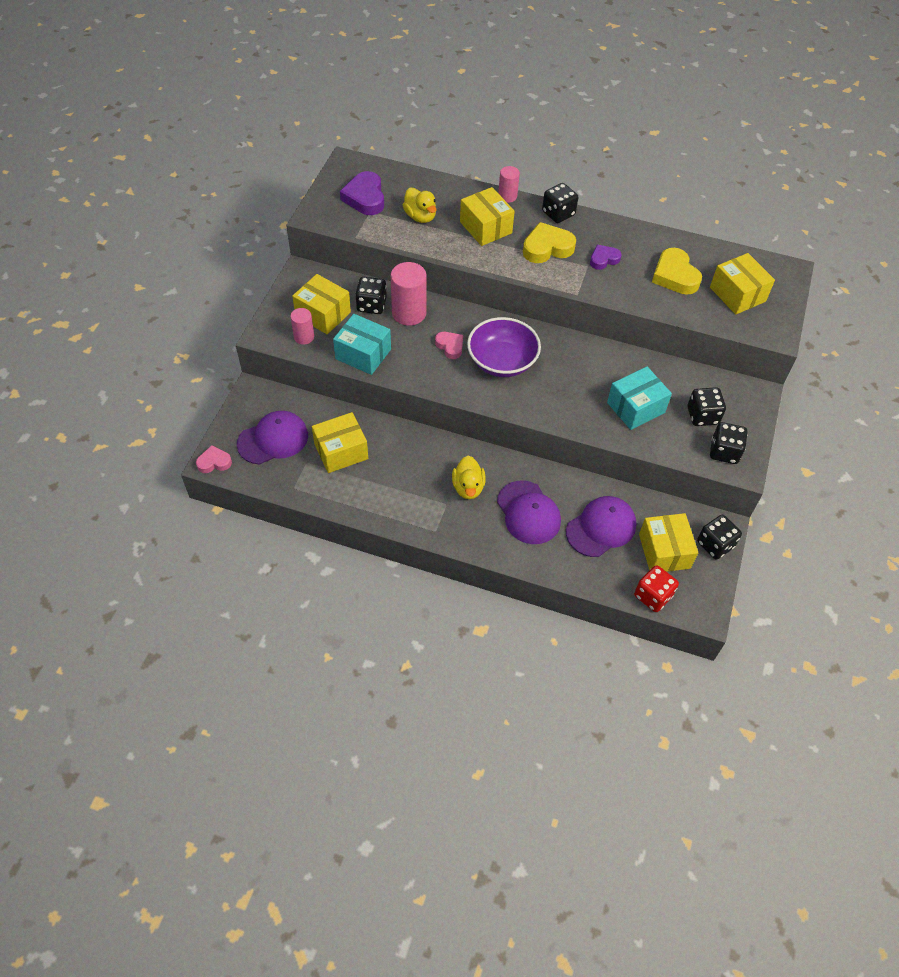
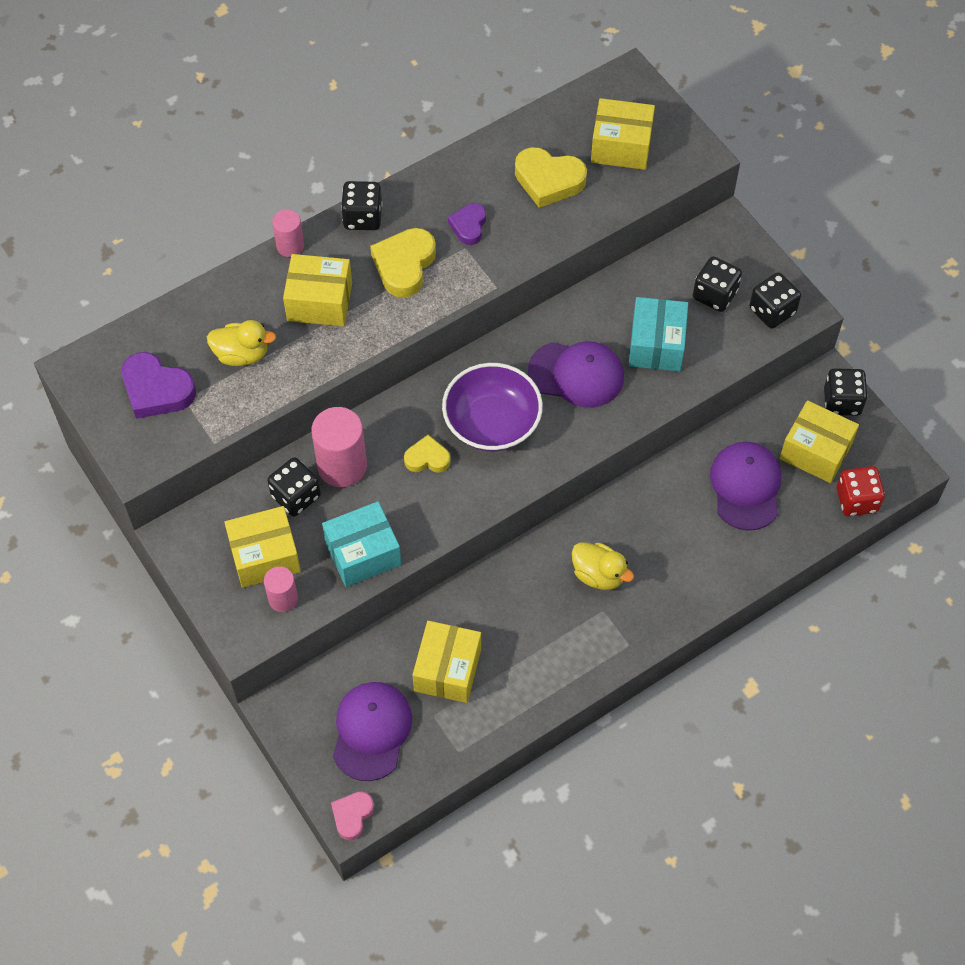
camera: 50 degrees left, 5 degrees up
(450, 346) = (427, 458): pink heart -> yellow heart
(528, 512) = (675, 540): purple cap -> purple cap (576, 374)

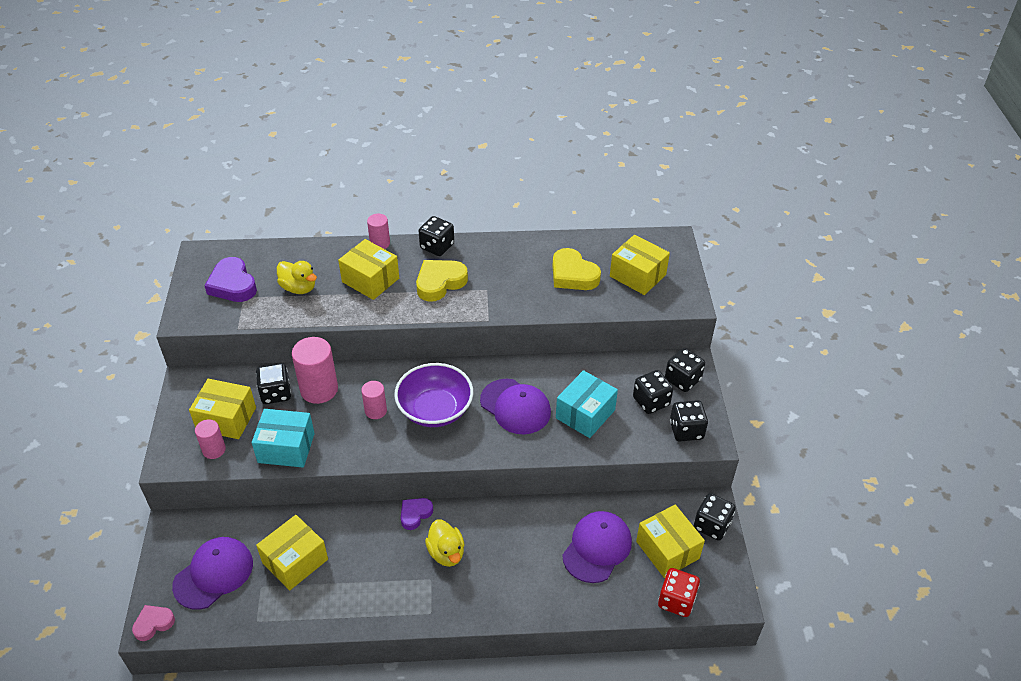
camera: 30 degrees right, 15 degrees down
(427, 458) = (375, 411): yellow heart -> pink cylinder
(469, 226) = (499, 278): purple heart -> purple heart (415, 514)
(730, 251) = (682, 379): none -> black dice

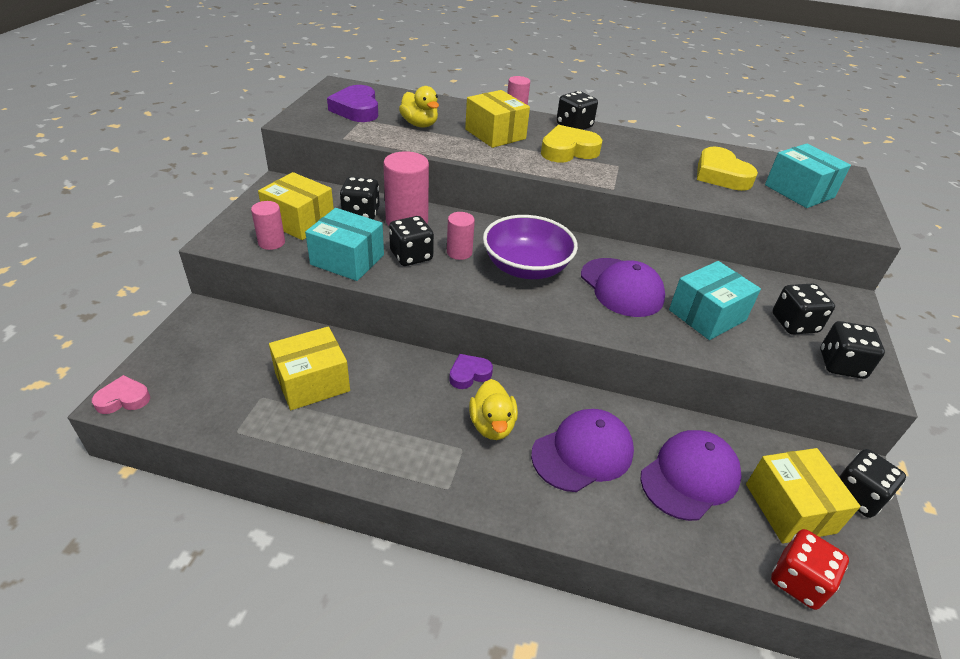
camera: 15 degrees right, 5 degrees down
(213, 574) = (217, 369): purple cap -> purple cap (582, 452)
(637, 275) = (799, 191): yellow box -> turquoise box
(682, 379) = (838, 312): black dice -> black dice (411, 256)

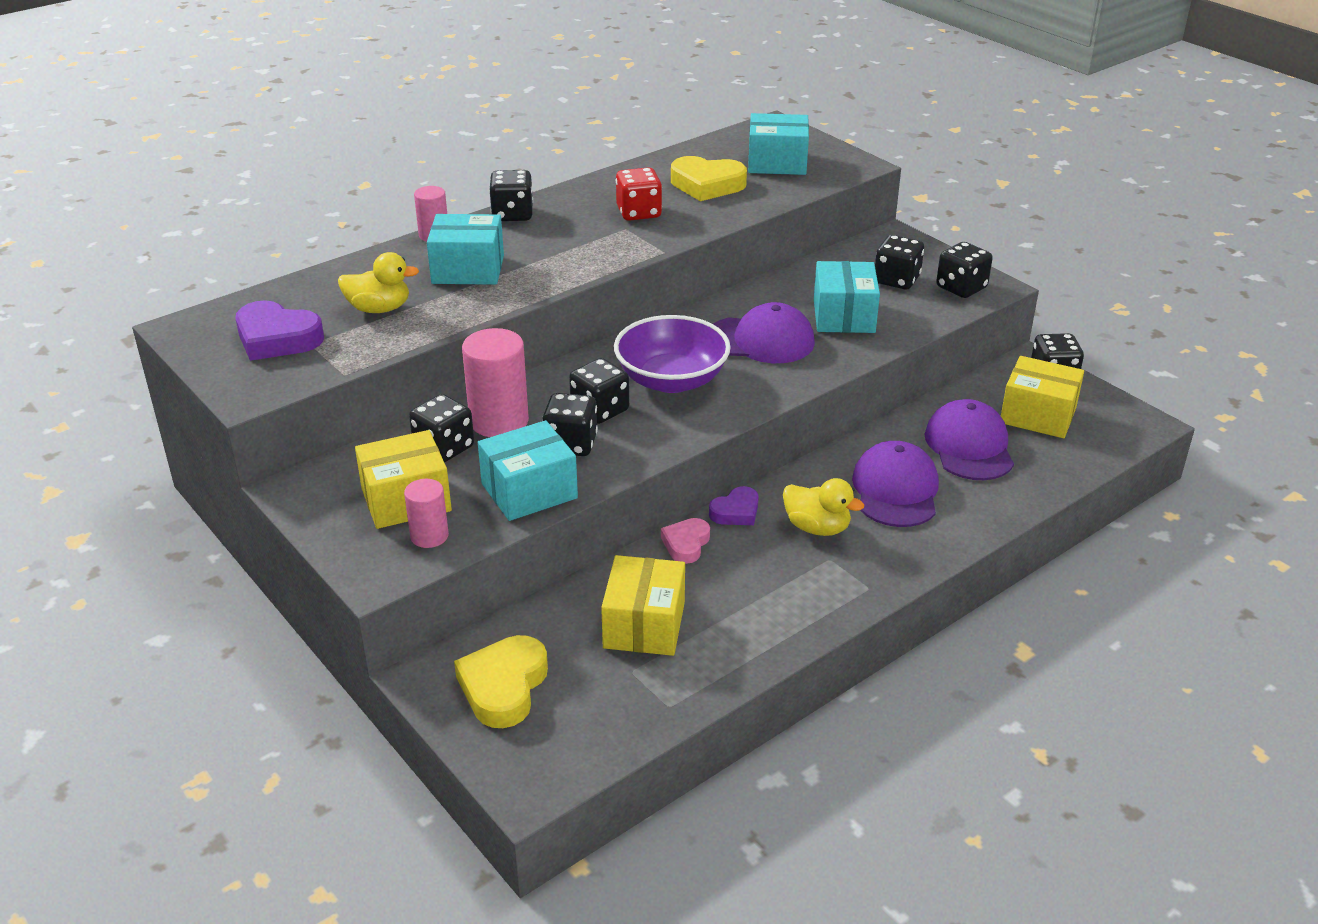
camera: 50 degrees left, 5 degrees down
(123, 399) = (530, 785): pink heart -> pink heart (686, 544)
(459, 252) = (600, 410): pink cylinder -> black dice
(469, 374) = (736, 512): purple heart -> purple heart turned 135 degrees counterclockwise
(495, 134) = (468, 269): yellow box -> turquoise box
(568, 150) = (560, 242): yellow heart -> yellow heart (503, 687)
(798, 581) = (1098, 450): red dice -> red dice (639, 212)

